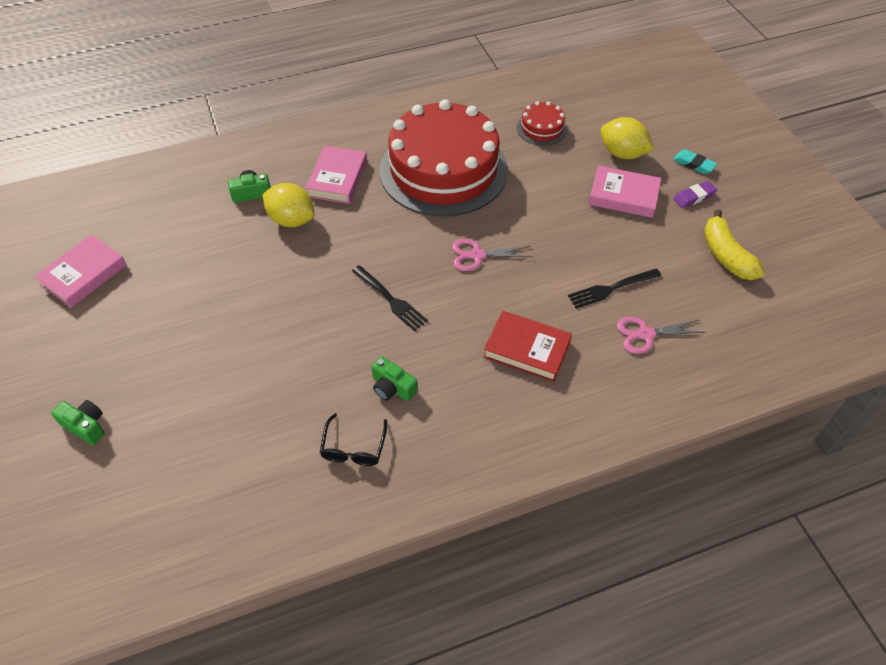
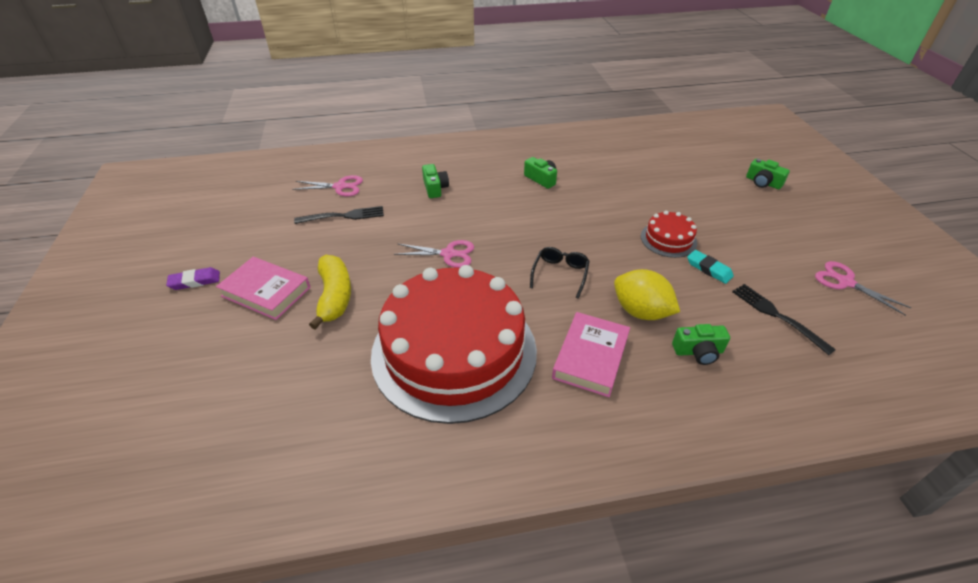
camera: 170 degrees left, 10 degrees down
(84, 275) = (845, 282): pink book -> pink scissors
(353, 448) = (570, 156): black glasses -> black glasses (560, 273)
(390, 299) = (537, 229): black fork -> black fork (777, 316)
(527, 349) = (435, 188): red book -> green camera
(542, 128) = (295, 398): red cake -> red cake (668, 239)
(622, 153) = (222, 343): yellow lemon -> none
(694, 164) = (154, 318): turquoise eraser -> turquoise eraser (709, 269)
(726, 255) = (223, 228): yellow banana -> yellow banana (334, 296)

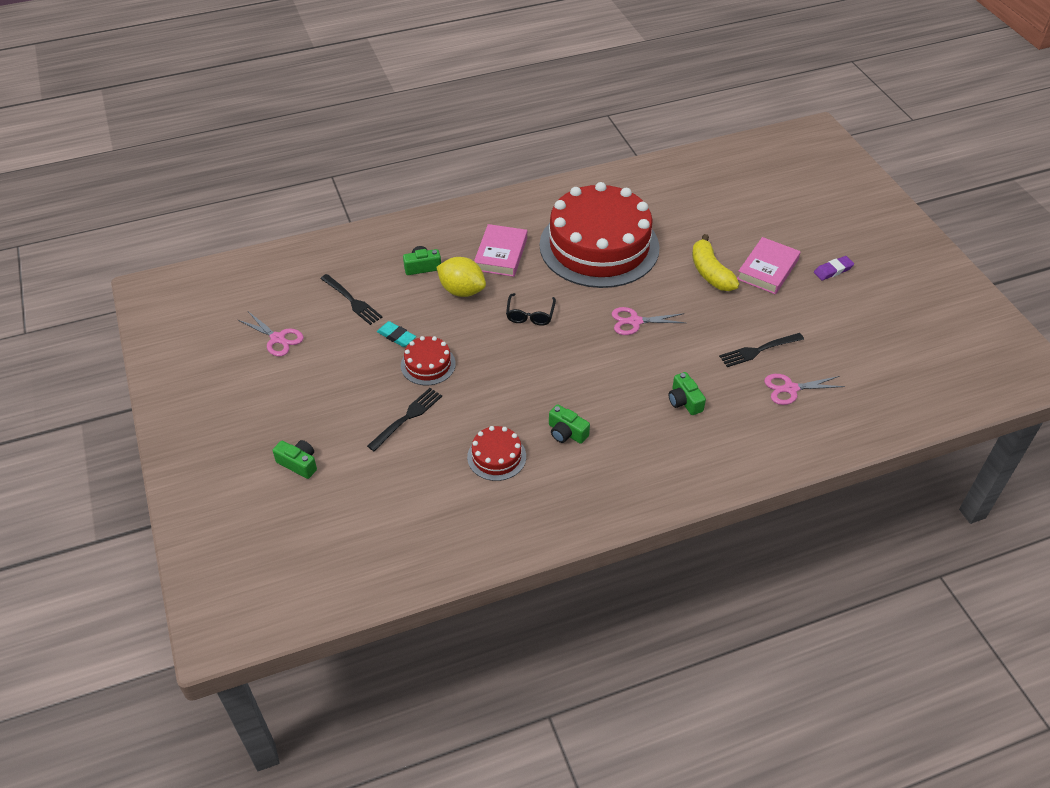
camera: 170 degrees right, 5 degrees up
(266, 292) = (767, 269): pink book -> pink book turned 75 degrees counterclockwise
(600, 171) = (496, 456): none -> red cake
(679, 202) = (407, 417): none -> black fork

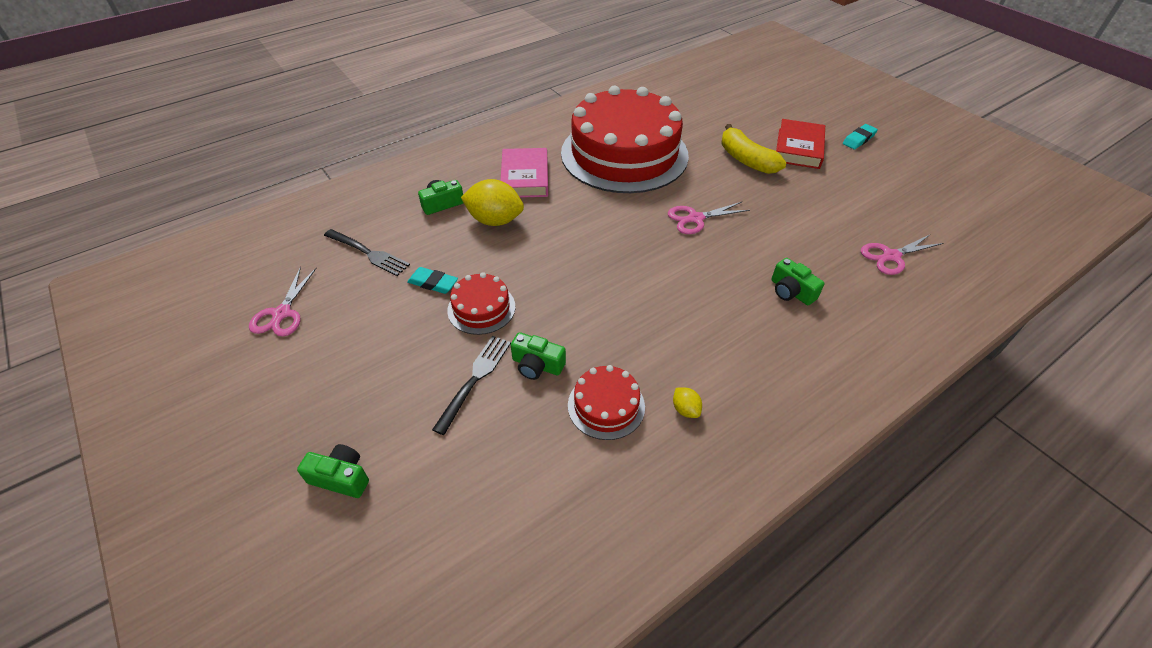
camera: 15 degrees left, 0 degrees up
(278, 338) = (282, 313): pink scissors -> pink scissors turned 75 degrees clockwise
(530, 315) = (580, 232): black glasses -> none
(554, 472) = (685, 409): none -> yellow lemon
(566, 432) = (678, 356): green camera -> green camera (537, 365)
(758, 350) = (836, 224): black fork -> none
(767, 269) = (798, 148): pink book -> red book
(833, 270) = (858, 139): purple eraser -> turquoise eraser

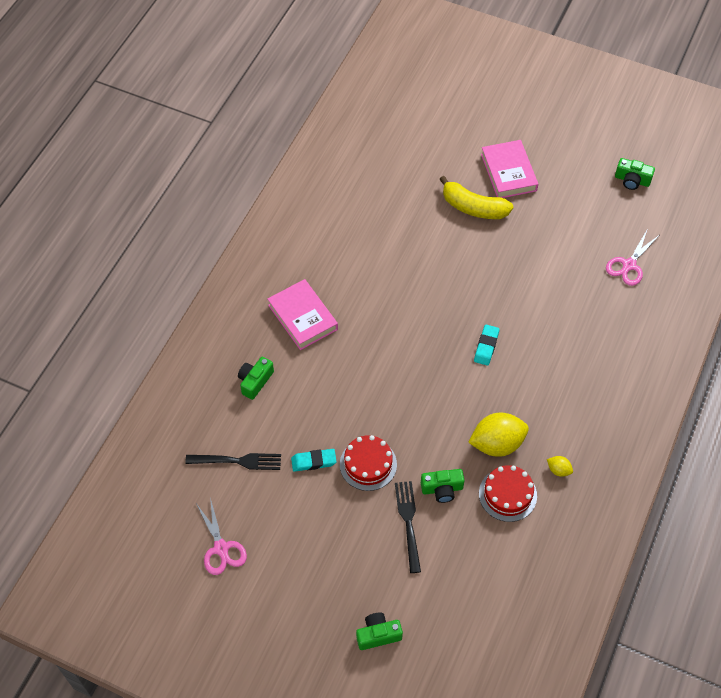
camera: 30 degrees left, 10 degrees up
(495, 220) = (313, 376): yellow lemon -> yellow lemon (497, 444)
(624, 154) = (368, 248): red cake -> none
(696, 218) = (470, 296): pink scissors -> none
(791, 291) = (576, 335): green camera -> green camera (632, 180)
(798, 148) = (508, 172): red book -> pink book
(858, 139) = (551, 138): turquoise eraser -> turquoise eraser (486, 346)

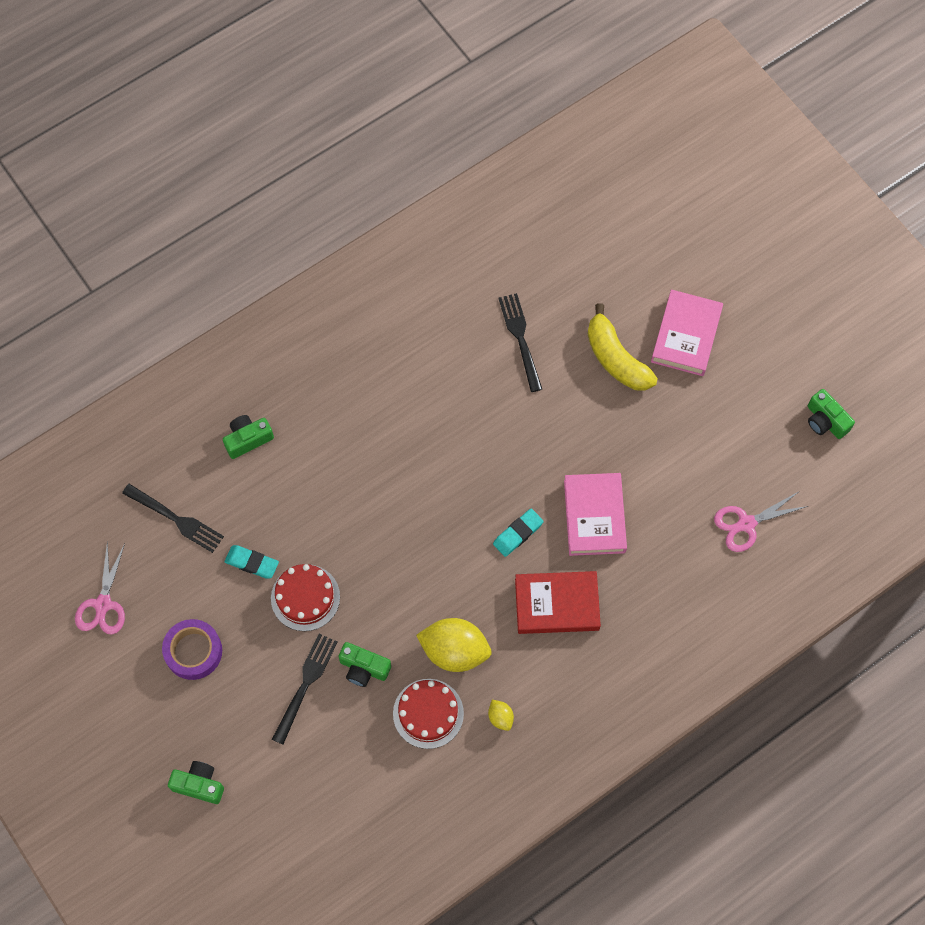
camera: 30 degrees right, 10 degrees up
(303, 317) = (343, 392): pink book -> pink book (594, 516)
(311, 544) = (193, 651): none -> purple tape
(401, 225) = (520, 338): none -> black fork
(544, 377) = (557, 604): none -> red book

